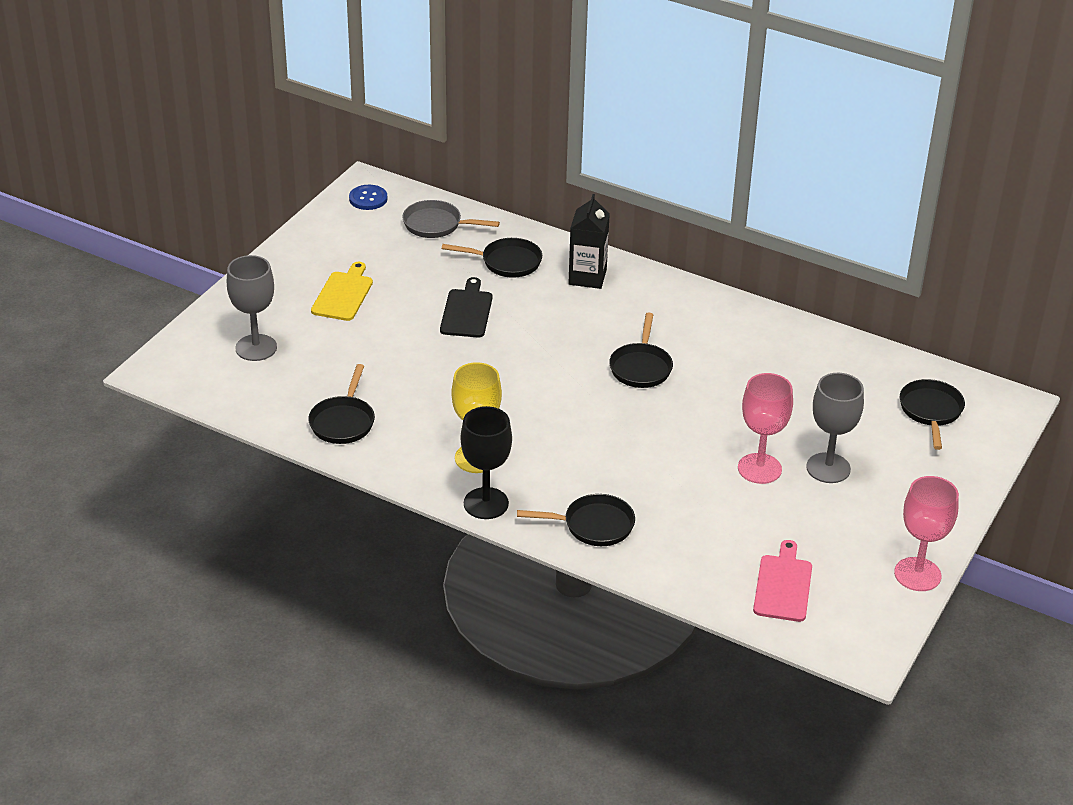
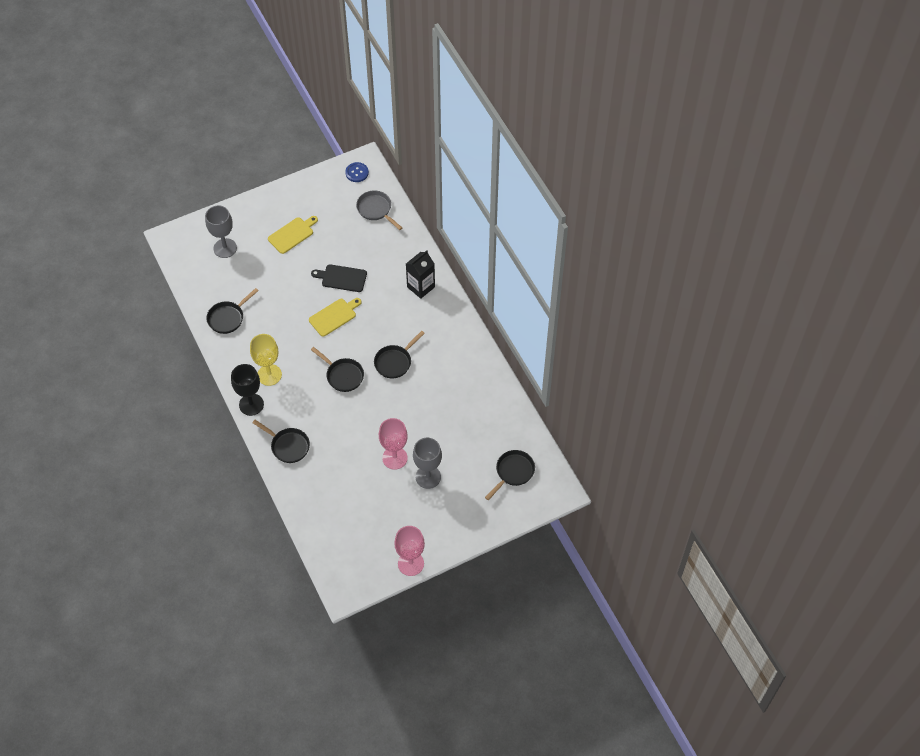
camera: 35 degrees right, 20 degrees up
(467, 311) = (342, 278): black cutting board -> black cutting board turned 120 degrees counterclockwise
(501, 355) = (334, 316): none -> yellow cutting board
(507, 262) = (389, 255): black pan -> black pan (343, 375)
(783, 585) = (343, 531): pink cutting board -> none

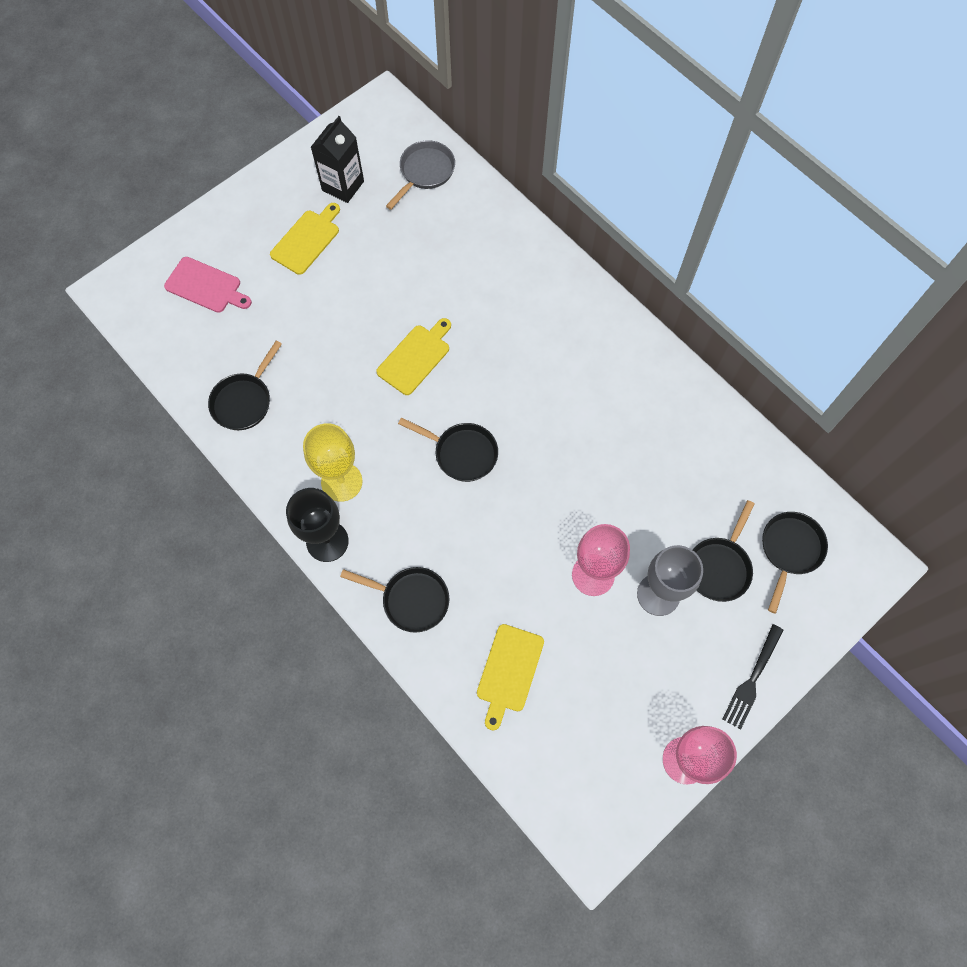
camera: 15 degrees left, 10 degrees up
(225, 248) = (206, 286): grey goblet -> pink cutting board
(329, 496) = (509, 671): none -> yellow cutting board
(342, 278) = (407, 292): black cutting board -> none
(357, 173) = (377, 122): blue button -> none
(376, 210) = (425, 172): grey pan -> grey pan turned 90 degrees clockwise
(395, 362) = (537, 410): black pan -> black pan (719, 566)
(421, 287) = (535, 278): black carton -> black carton (343, 186)
(464, 533) = (752, 679): none -> black fork

